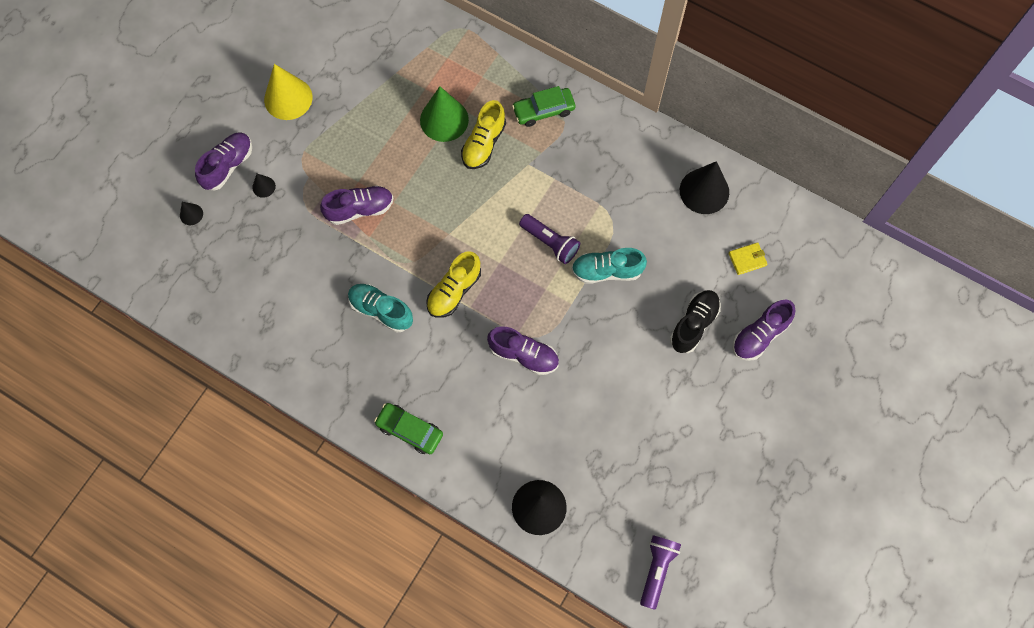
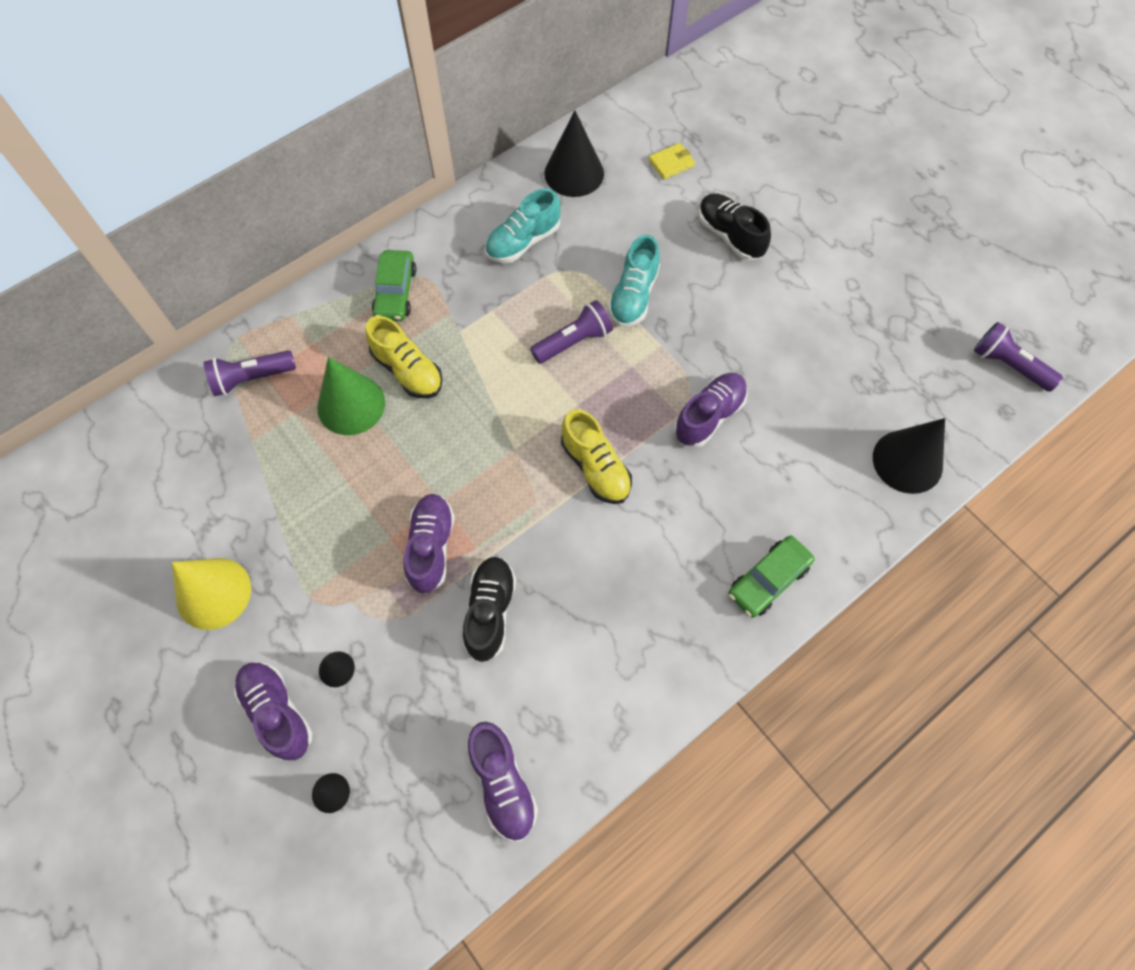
camera: 70 degrees left, 5 degrees down
(328, 261) = (490, 611): none -> black shoe
(381, 310) = (589, 565): turquoise shoe -> turquoise shoe (523, 242)
(441, 52) = (252, 378): none -> purple flashlight
(747, 259) = (671, 163): yellow wallet -> yellow wallet turned 60 degrees clockwise
(759, 335) = (763, 182): purple shoe -> purple shoe (503, 783)

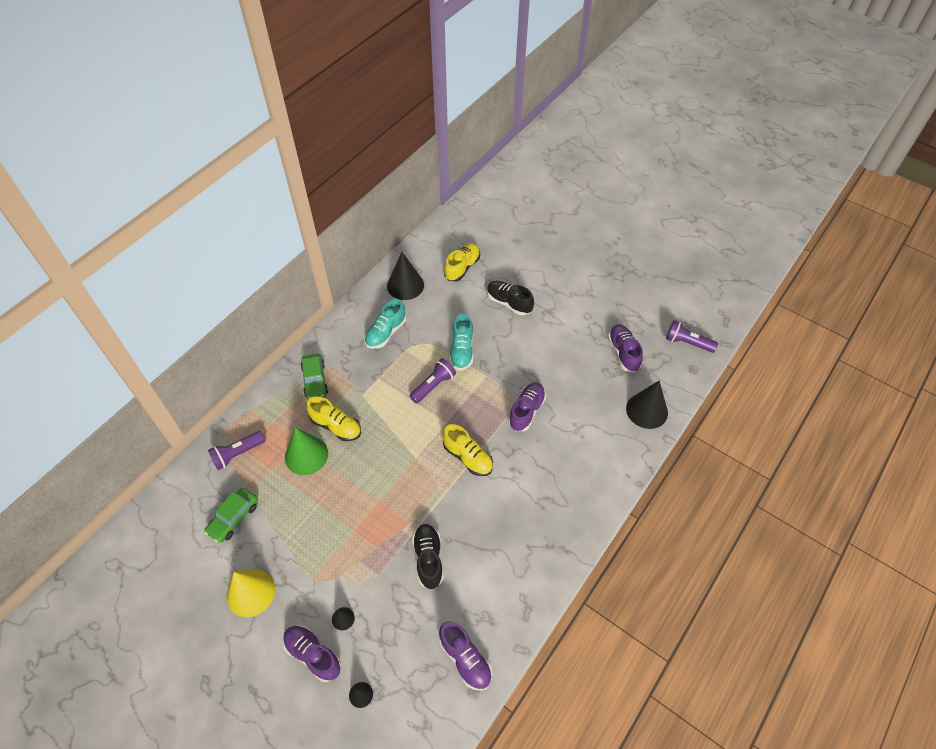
camera: 15 degrees left, 10 degrees down
(431, 547) = (381, 529): purple shoe -> purple shoe (623, 353)
(671, 163) = (462, 267): yellow wallet -> yellow shoe
(768, 580) = (587, 498): green car -> green car (233, 518)

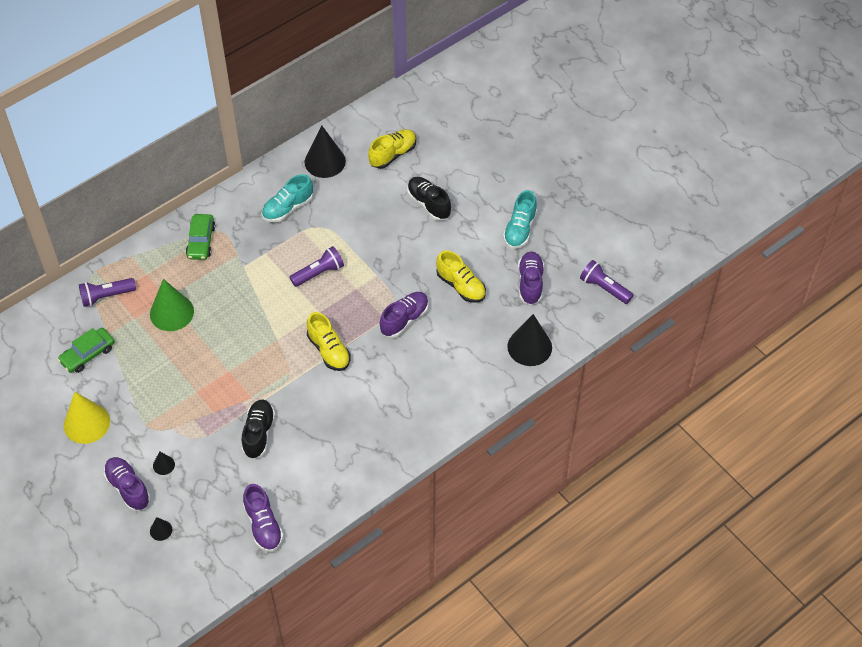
camera: 15 degrees right, 0 degrees up
(336, 426) = (208, 291): yellow shoe -> yellow shoe (461, 286)
(462, 350) = (360, 244): turquoise shoe -> turquoise shoe (520, 229)

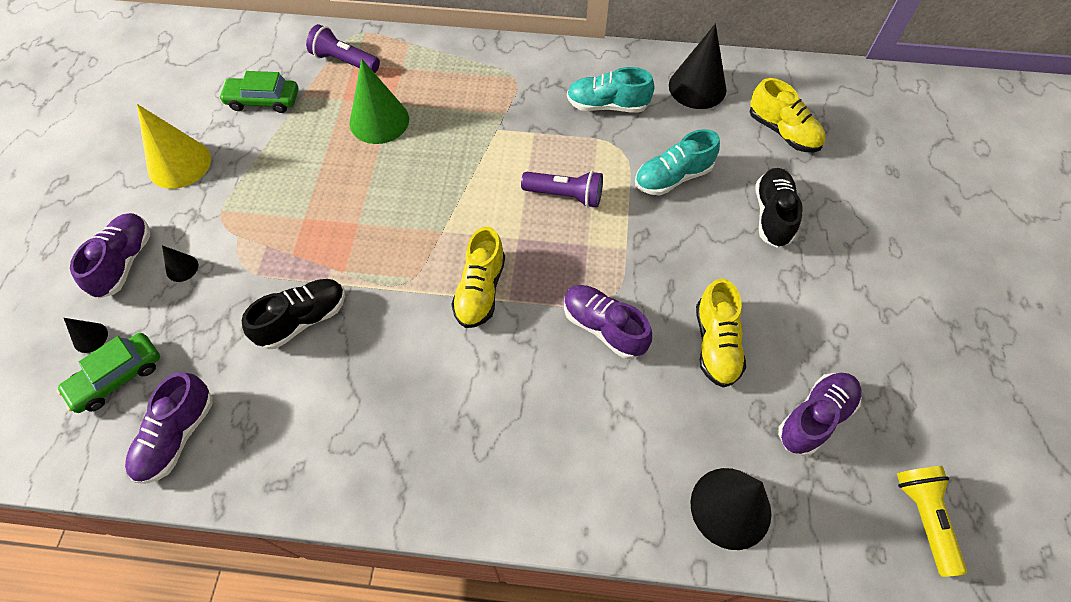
camera: 45 degrees right, 5 degrees up
(201, 241) = (486, 75): green car -> green car (117, 377)
(392, 154) = (782, 132): yellow shoe -> yellow shoe turned 45 degrees clockwise
(404, 319) = (603, 327): purple shoe -> purple shoe turned 135 degrees counterclockwise
(520, 229) = (865, 334): turquoise shoe -> turquoise shoe (672, 177)
(604, 288) = (924, 518): purple flashlight -> yellow flashlight

